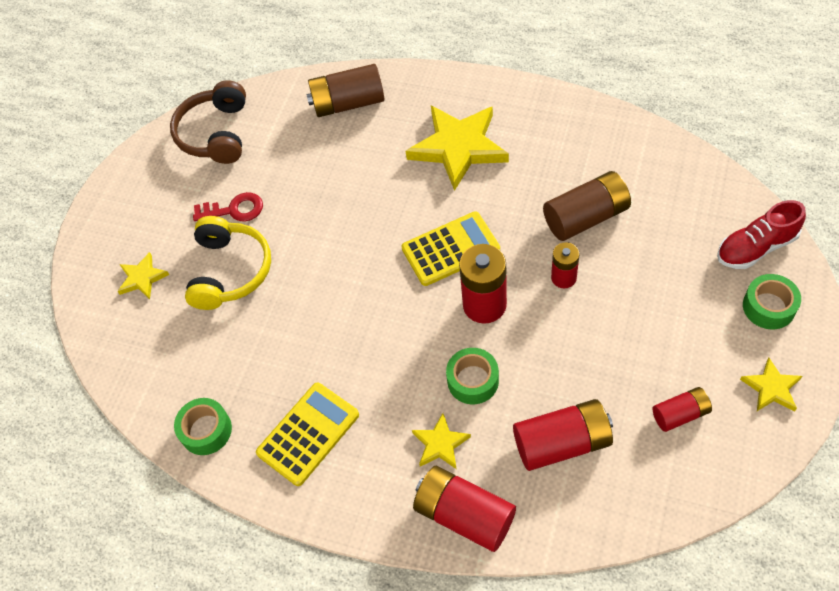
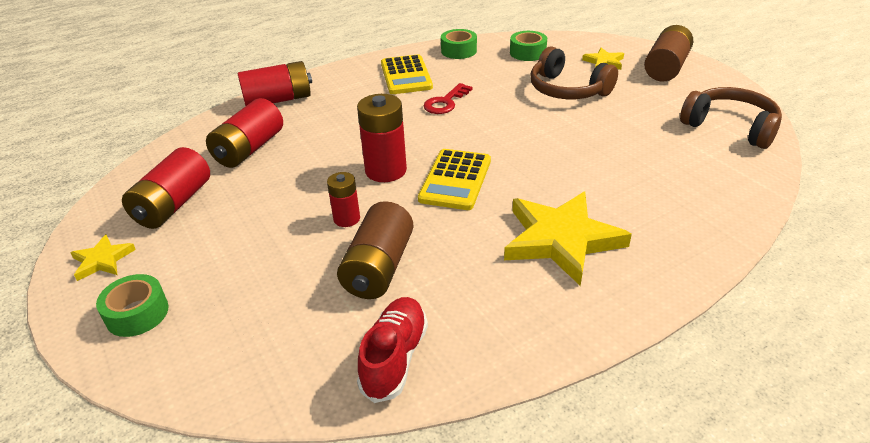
camera: 125 degrees right, 20 degrees down
(230, 271) = (567, 90): yellow headphones -> brown headphones
(234, 210) = (627, 108): red key -> red key (445, 102)
(348, 103) = (701, 204): brown battery -> brown battery (666, 68)
(440, 444) = (326, 110): yellow star -> none
(473, 380) = (342, 139): green tape -> green tape (527, 53)
(680, 414) = (173, 205): red battery -> red battery, size x1.71
(756, 247) = (182, 356): red shoe -> red shoe (395, 358)

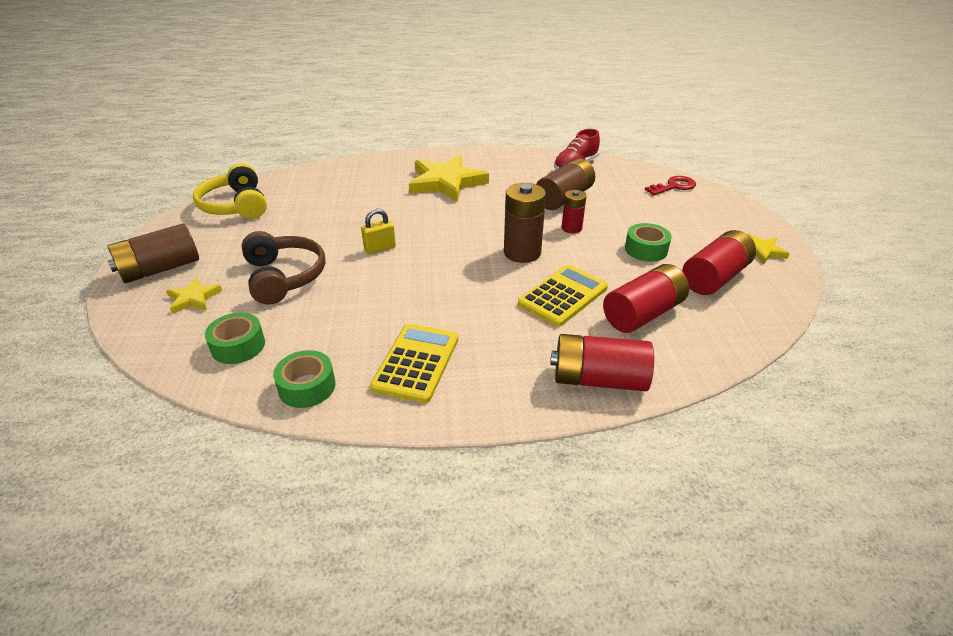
camera: 155 degrees left, 0 degrees up
(137, 313) = (721, 215): green tape -> green tape (646, 249)
(386, 170) = (522, 253): red battery -> brown battery
(445, 102) = (411, 304): red key -> red key (673, 186)
(455, 180) = (474, 230): yellow calculator -> yellow calculator (563, 296)
(525, 132) = (380, 248): none -> yellow padlock
(730, 127) = (236, 206): brown headphones -> yellow headphones

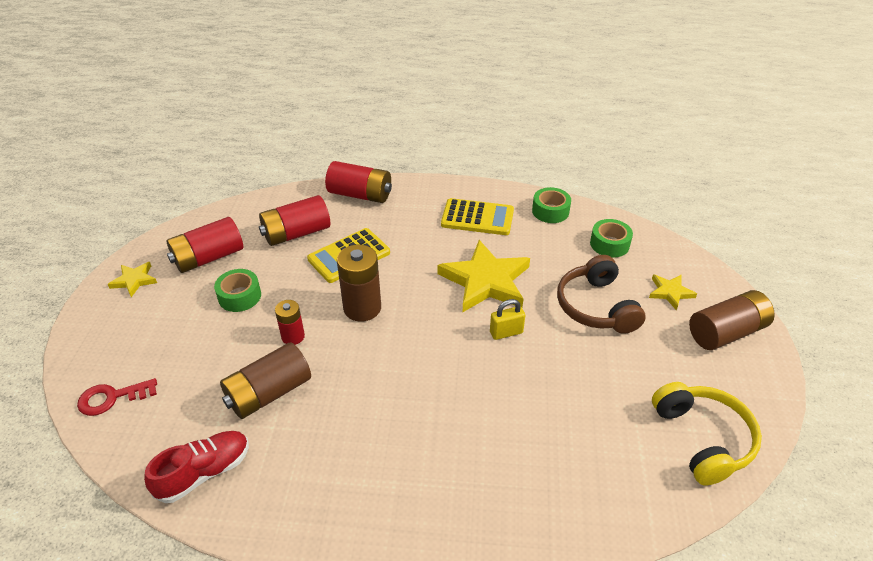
camera: 170 degrees left, 5 degrees up
(416, 363) = (477, 218): yellow calculator -> yellow calculator turned 105 degrees counterclockwise
(446, 182) = (412, 455): yellow star -> yellow star (485, 281)

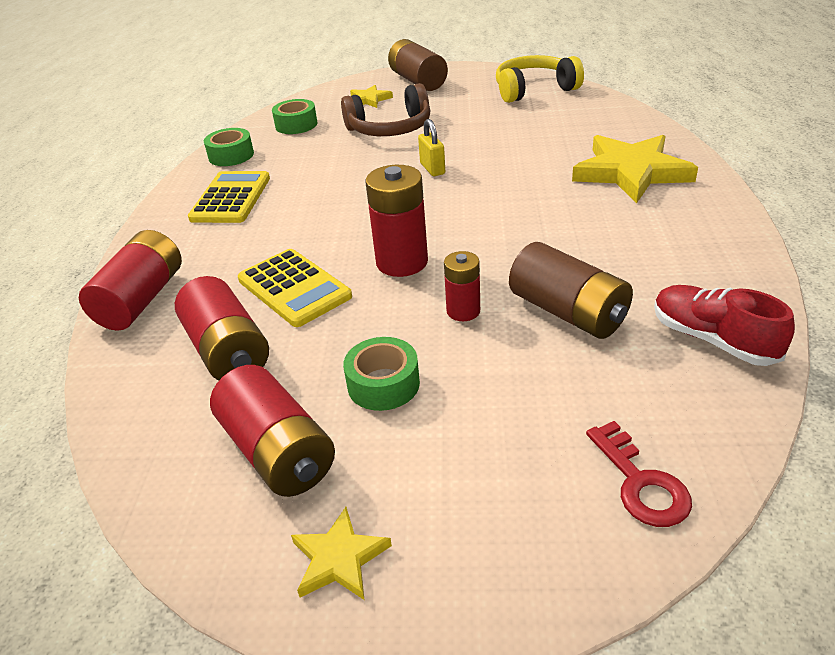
camera: 90 degrees left, 5 degrees down
(362, 308) = (402, 262): brown battery -> red battery
(485, 281) = (351, 185): yellow star -> yellow star (631, 172)

